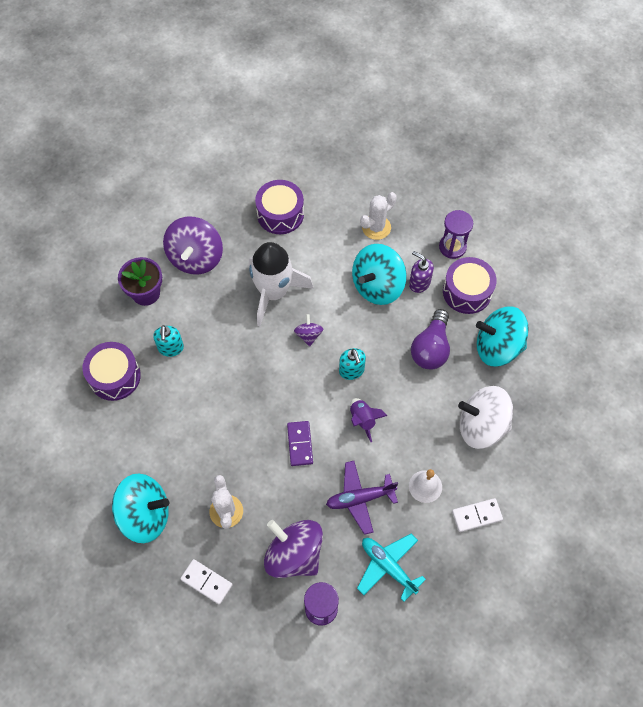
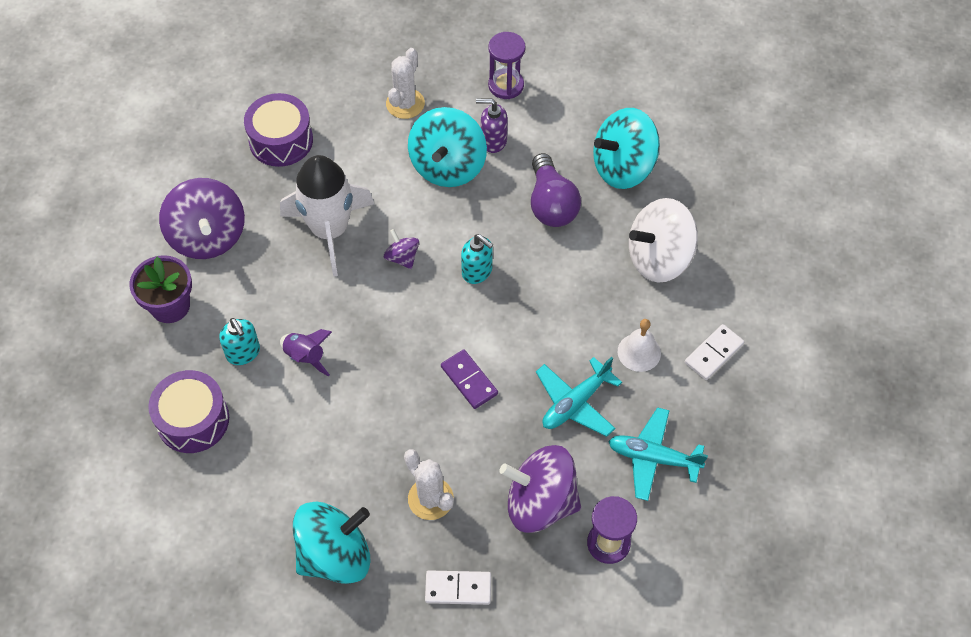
camera: 30 degrees left, 5 degrees down
(360, 498) = (575, 403): purple plane -> turquoise plane
(363, 420) = (524, 317): purple rocket -> purple rocket (306, 357)
(467, 292) = (552, 125): purple drum -> none

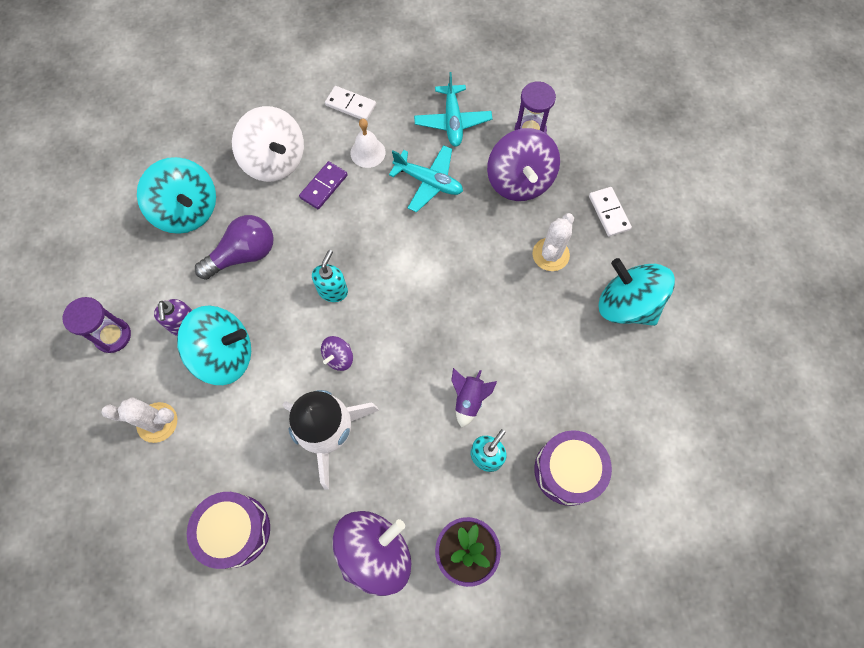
camera: 110 degrees left, 10 degrees up
(469, 380) = (439, 262): purple domino -> purple domino (324, 186)

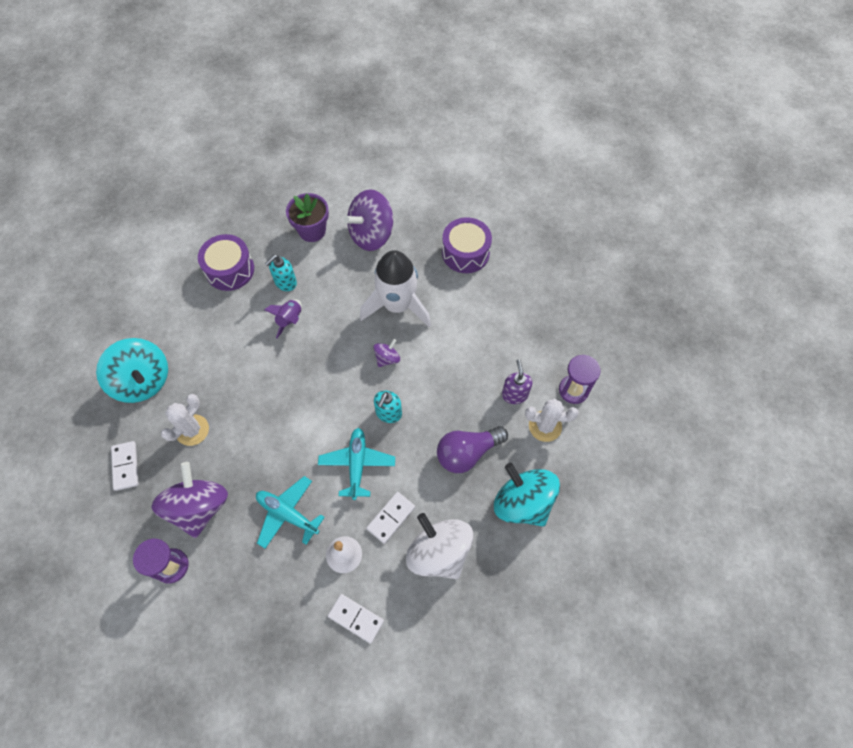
camera: 175 degrees left, 5 degrees down
(157, 422) = (528, 323): white cactus -> white cactus (545, 426)
(225, 354) = (479, 368): turquoise spinning top -> none
(324, 186) = (391, 518): purple domino -> white domino
(452, 121) = (249, 586): turquoise plane -> turquoise plane (357, 464)

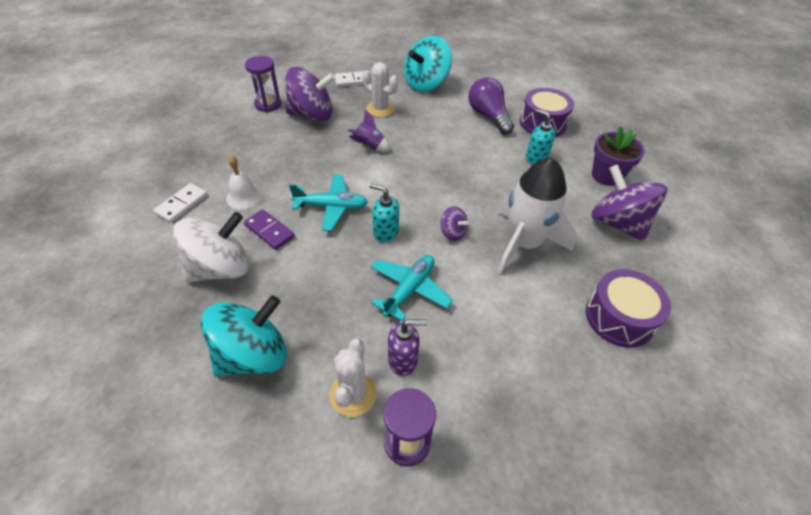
camera: 90 degrees right, 15 degrees down
(287, 514) = (293, 162): turquoise plane -> turquoise plane (409, 290)
(290, 320) = (492, 161): purple rocket -> purple rocket (369, 146)
(391, 518) = (269, 231): white domino -> purple domino
(467, 453) = (328, 301): purple light bulb -> purple light bulb (488, 116)

